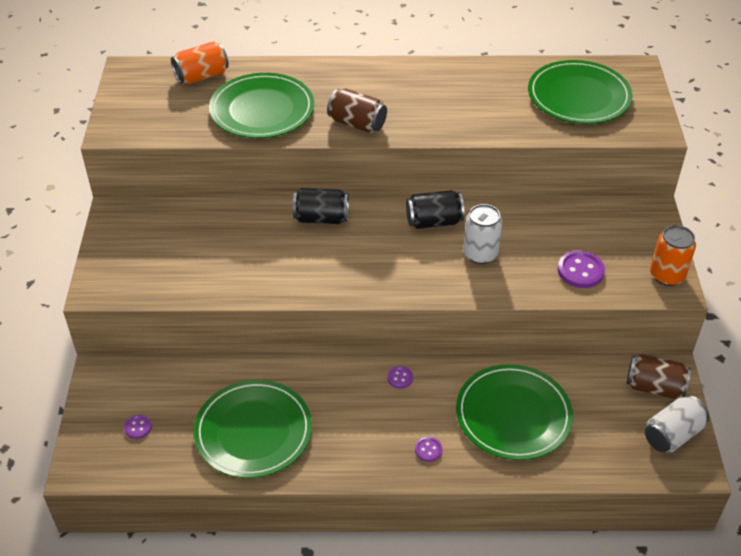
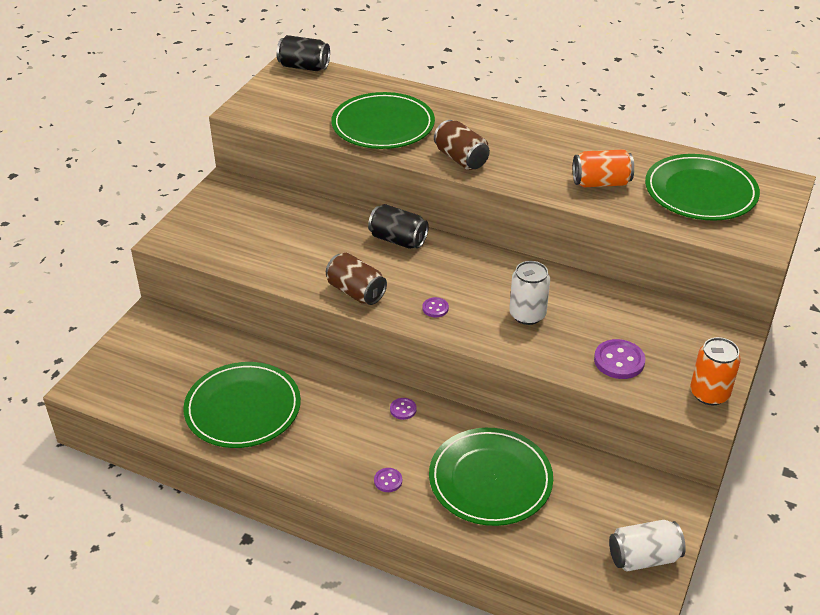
camera: 25 degrees right, 5 degrees down
(138, 427) = (150, 371): purple button -> purple button (435, 308)
(201, 76) = (350, 85): orange can -> orange can (601, 183)
(434, 222) = (501, 273): black can -> black can (304, 67)
(654, 387) = (654, 506): brown can -> brown can (356, 292)

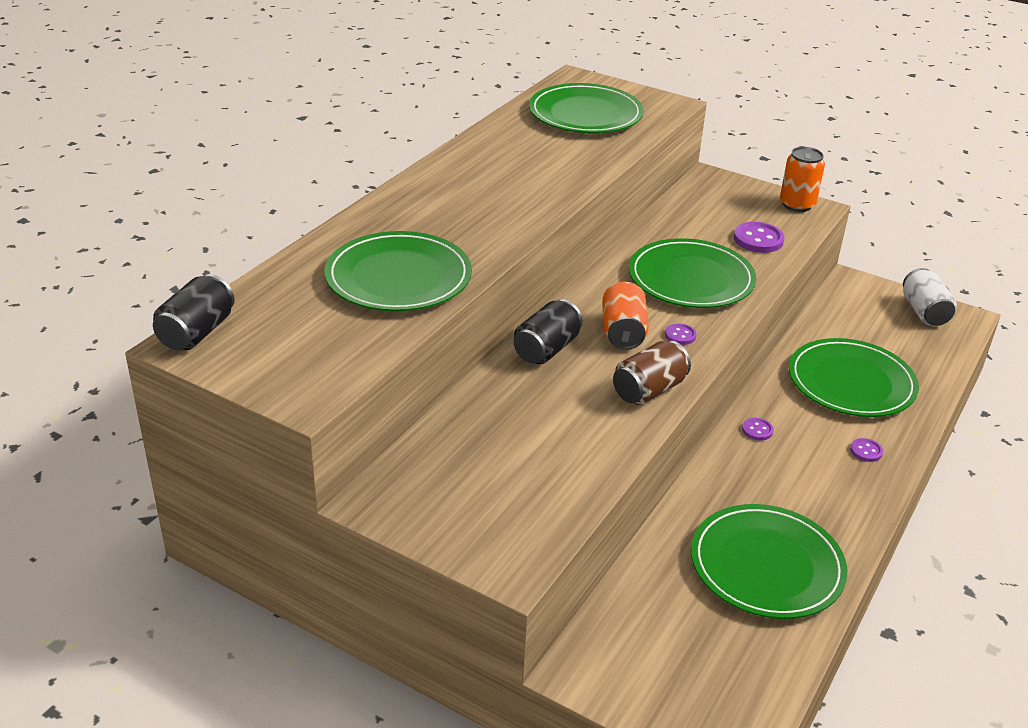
camera: 85 degrees left, 5 degrees down
(461, 159) = (495, 231): brown can -> none
(527, 315) = (691, 279): white can -> green plate
(601, 183) = (561, 158): orange can -> orange can (623, 332)

